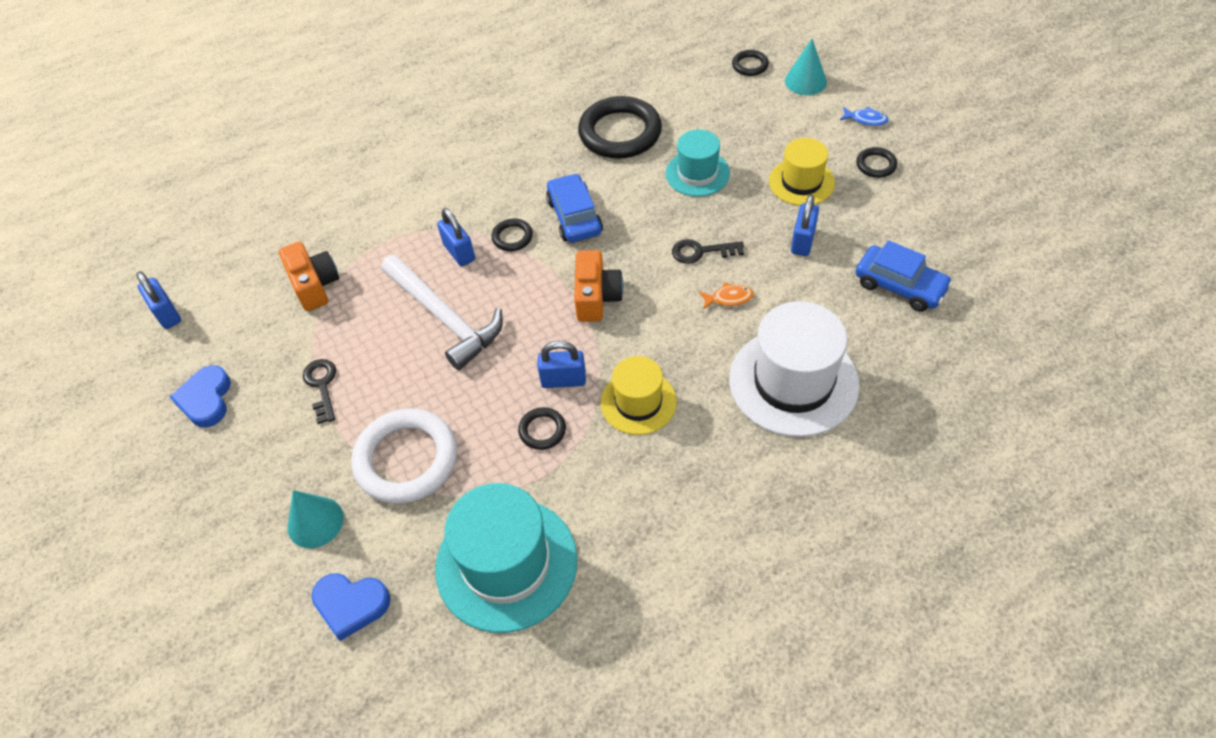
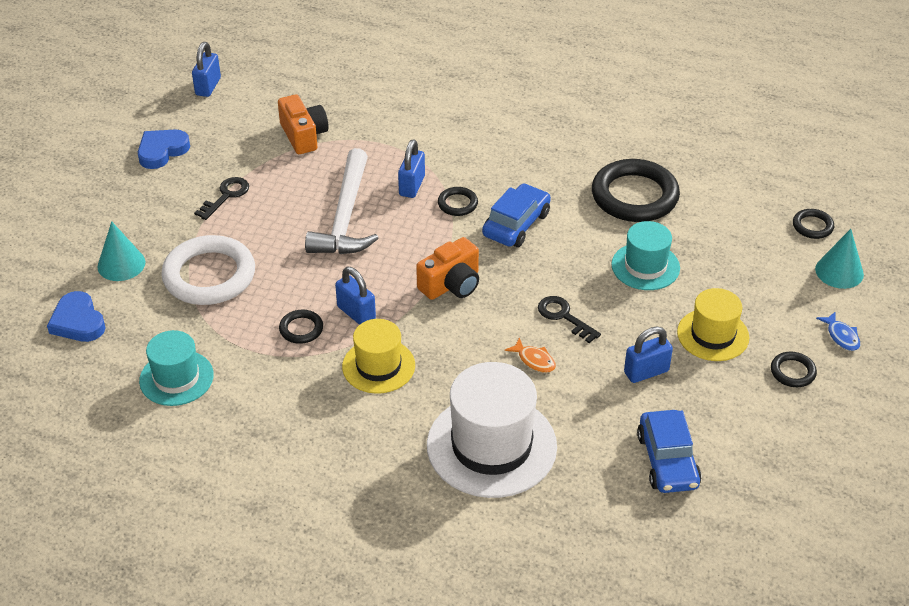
camera: 45 degrees right, 10 degrees down
(314, 285) = (303, 136): orange camera -> orange camera turned 45 degrees counterclockwise
(506, 563) = (176, 378): turquoise hat -> turquoise hat, size x0.59

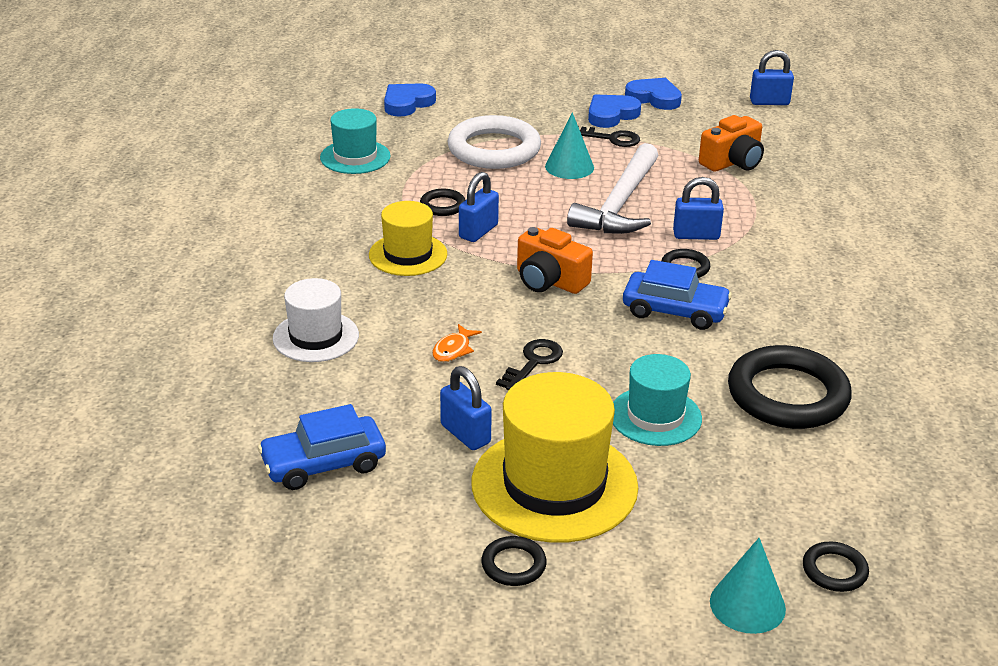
camera: 75 degrees right, 10 degrees down
(121, 264) = (488, 108): turquoise cone -> turquoise cone (569, 167)
(181, 185) = (611, 115): none -> blue heart
(345, 217) = (619, 204): white hammer -> white hammer turned 60 degrees counterclockwise
(491, 446) = (316, 337): white hat -> white hat, size x0.59
(713, 335) = (554, 485): yellow hat -> yellow hat, size x1.69
(841, 336) = (606, 613): blue fish -> none

